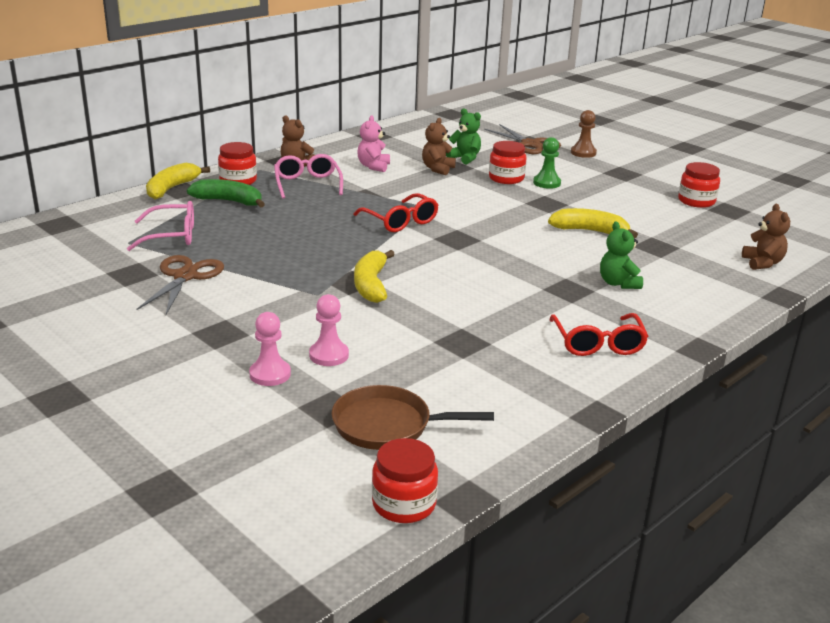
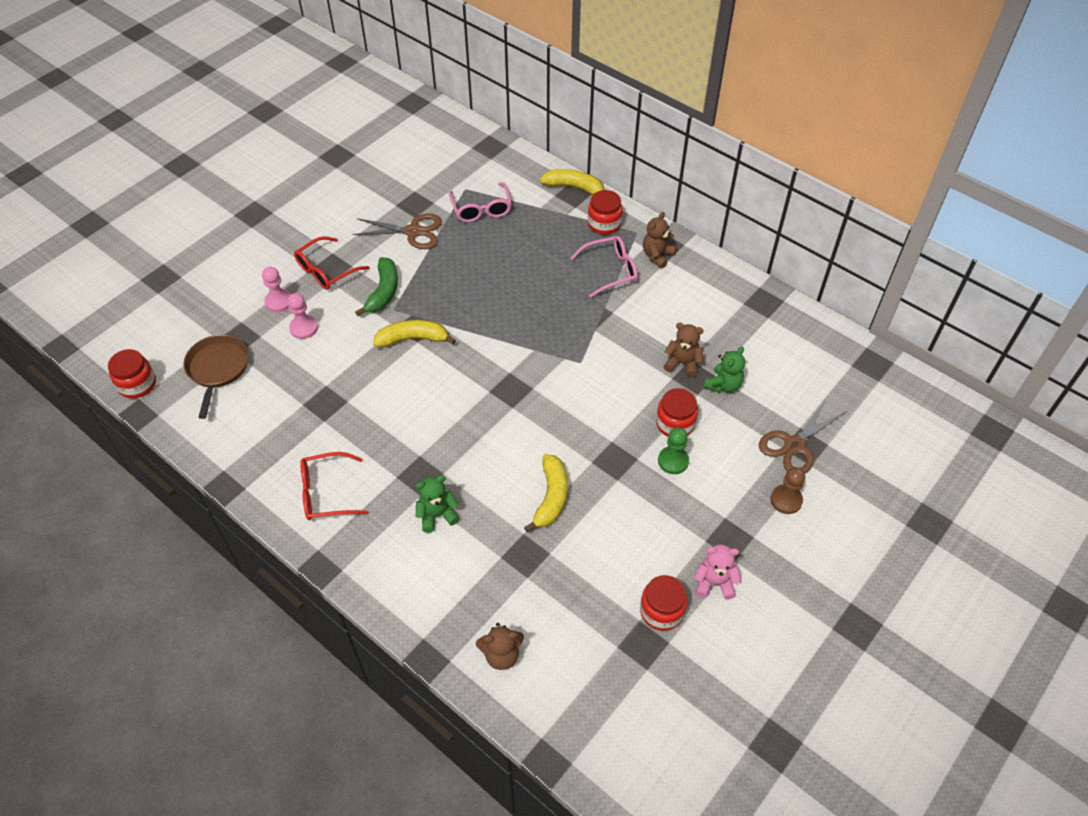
camera: 85 degrees right, 25 degrees up
(229, 201) = (557, 227): green banana -> green banana (383, 292)
(373, 166) = (671, 312): pink teddy bear -> pink teddy bear (714, 582)
(400, 221) = (540, 346): red glasses -> red glasses (326, 270)

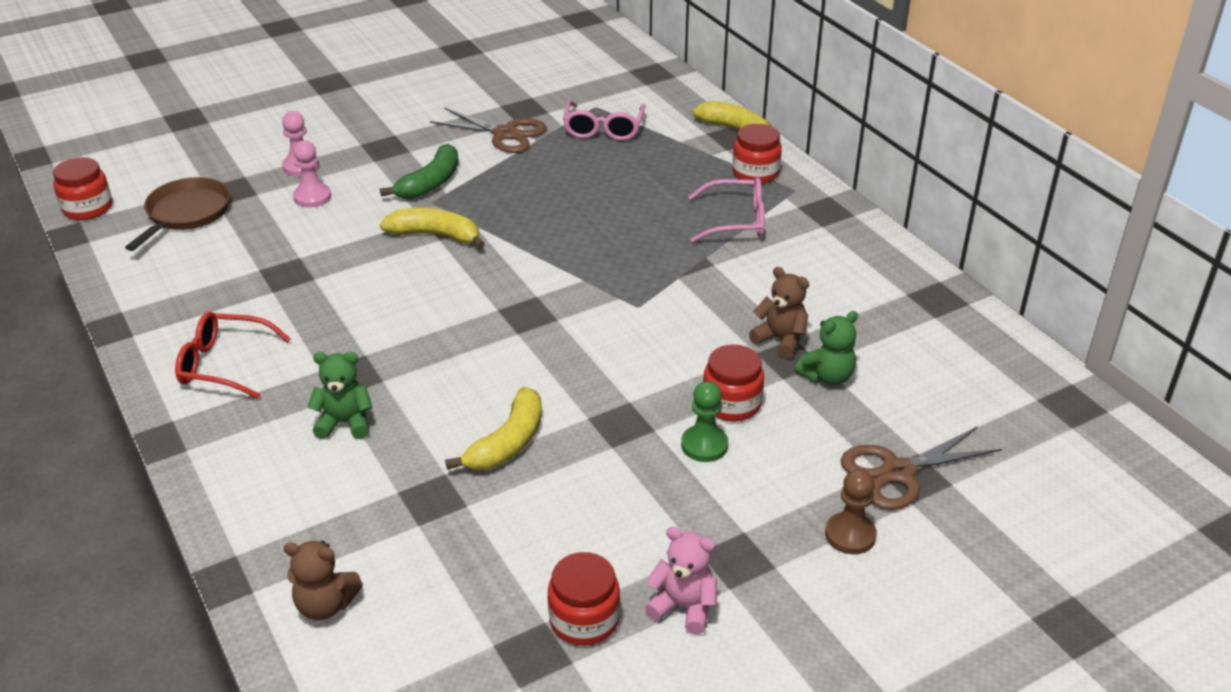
camera: 20 degrees right, 15 degrees down
(326, 270) = (376, 149): red glasses -> none
(657, 255) = (810, 218): brown teddy bear -> none

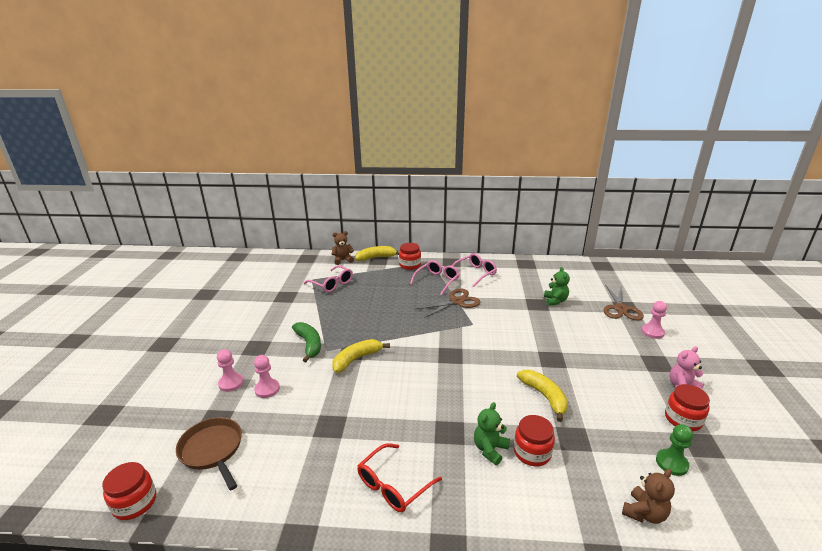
camera: 55 degrees left, 10 degrees down
(505, 134) = (298, 309): brown scissors -> brown scissors (457, 302)
(704, 445) = (580, 343): green pawn -> green pawn (671, 463)
(731, 404) = (557, 327): red jar -> red jar (532, 452)
(780, 340) = (524, 301): brown teddy bear -> brown teddy bear (343, 260)
(816, 252) = (475, 273): none -> pink glasses
(850, 535) = (652, 332): brown pawn -> pink pawn

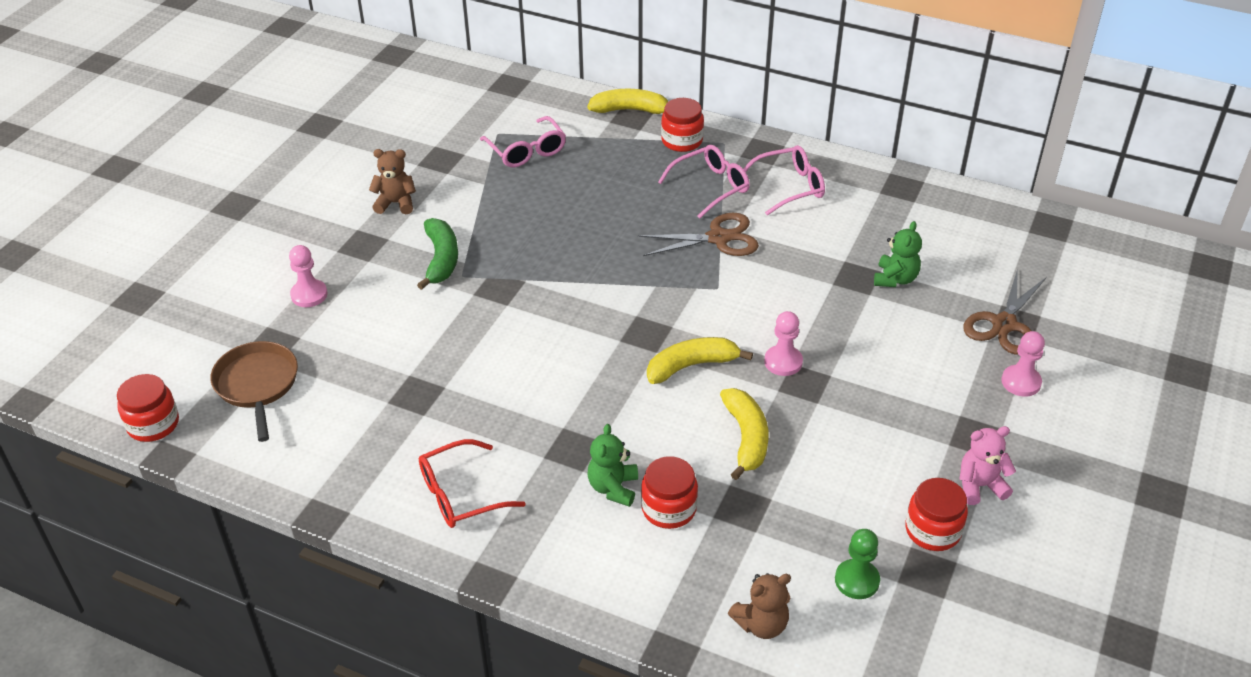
camera: 20 degrees right, 15 degrees up
(267, 389) = (354, 317): pink pawn -> pink pawn (783, 362)
(343, 260) = (569, 103): brown teddy bear -> brown teddy bear (396, 203)
(356, 359) = (500, 303): yellow banana -> yellow banana (691, 366)
(490, 449) = (613, 488): green teddy bear -> green teddy bear turned 45 degrees counterclockwise

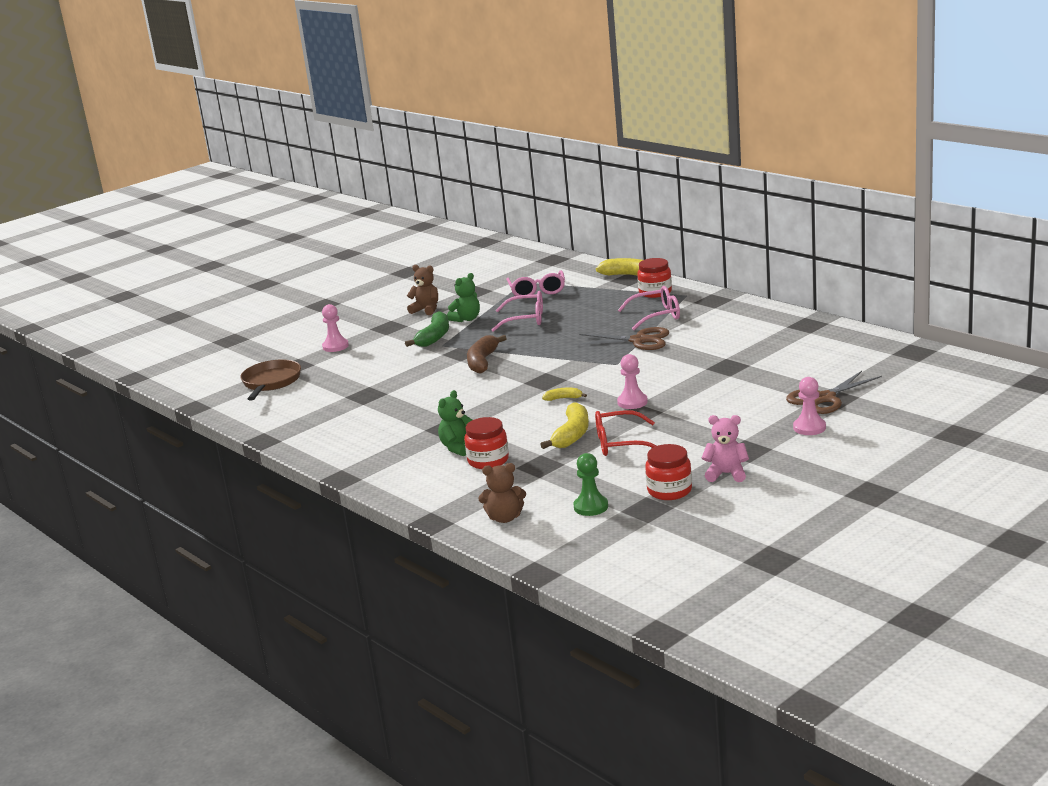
camera: 25 degrees right, 20 degrees down
(153, 424) = (196, 393): red jar -> none
(460, 494) = (356, 440): red glasses -> red glasses (620, 443)
(539, 303) = (482, 361): none -> brown banana
(691, 366) = (563, 398): yellow banana -> yellow banana, size x0.52
(790, 187) = (717, 319): pink glasses -> pink glasses (526, 319)
(895, 279) = (757, 369): green teddy bear -> green teddy bear (466, 319)

